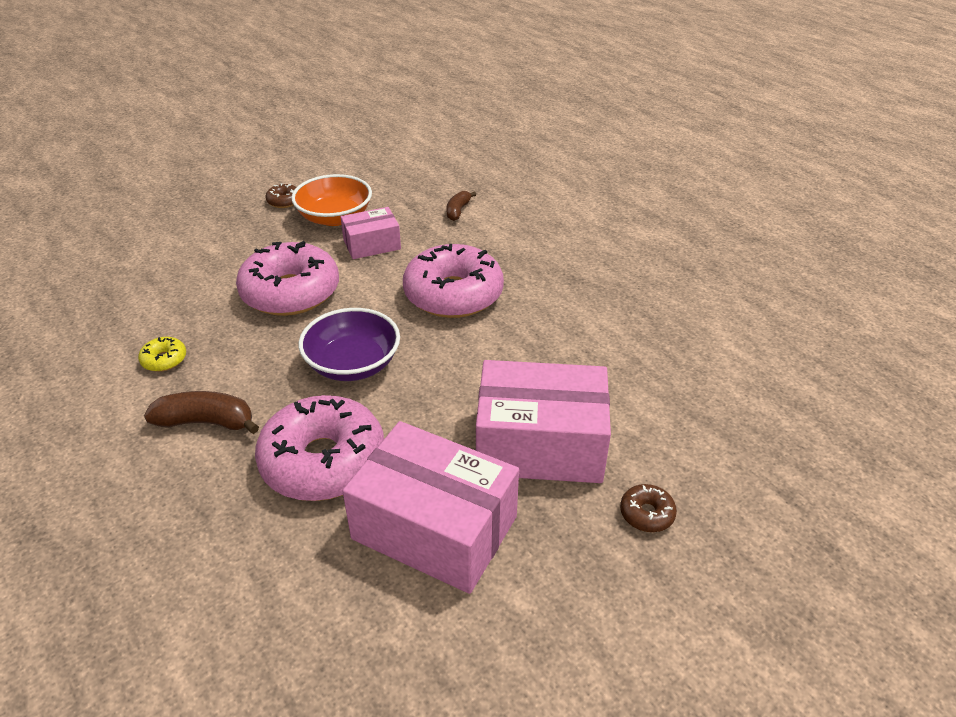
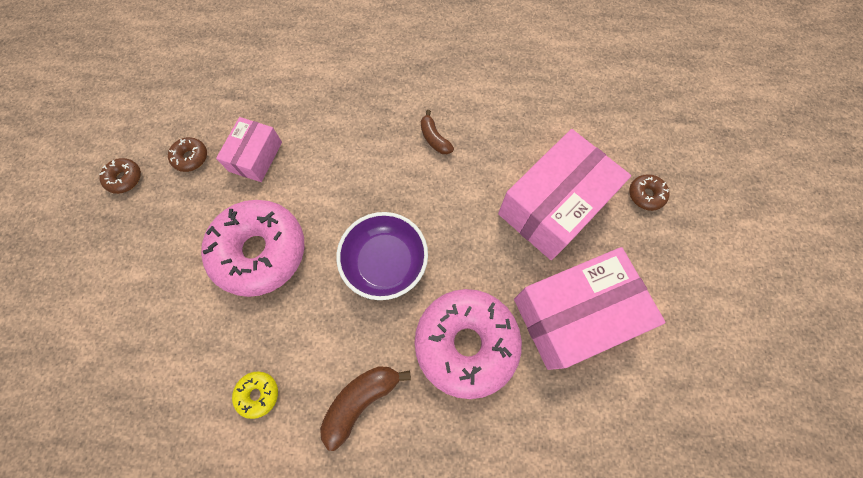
camera: 50 degrees left, 30 degrees up
(335, 217) = (191, 157): orange bowl -> brown donut
(453, 294) = (369, 147): pink donut -> none
(458, 211) = (273, 72): brown banana -> brown banana (434, 138)

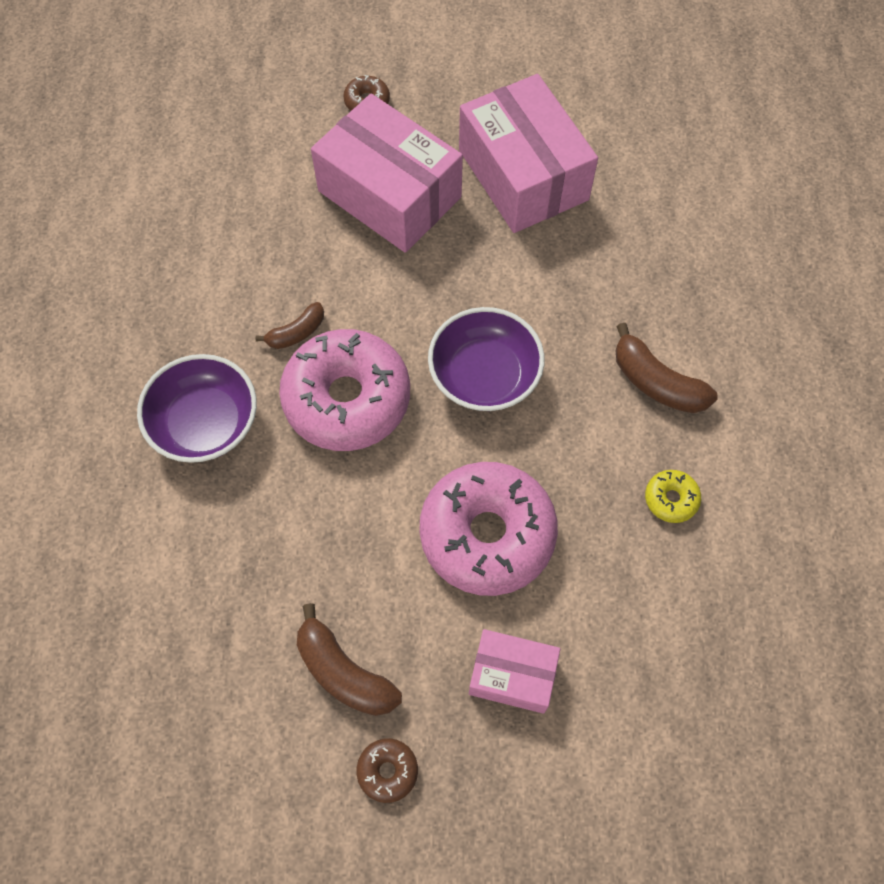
camera: 95 degrees left, 5 degrees down
(191, 157) = (344, 672): brown donut -> brown banana
(256, 156) = (337, 572): pink box -> pink box (512, 675)
(372, 85) = (205, 423): none -> purple bowl
(466, 343) = (573, 279): pink donut -> pink donut (347, 399)

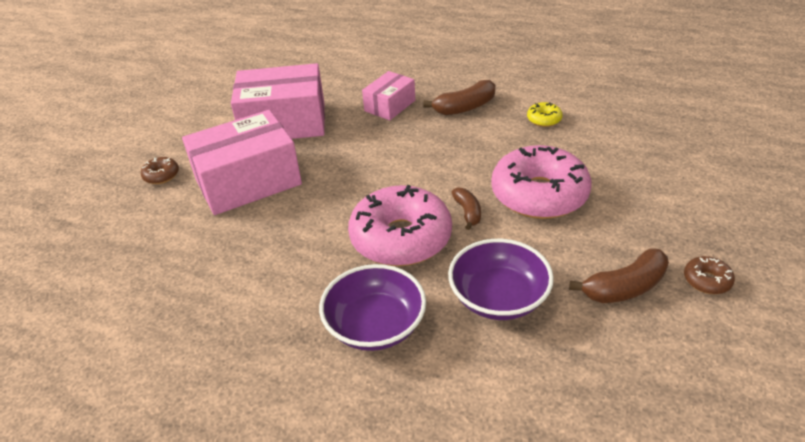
camera: 65 degrees left, 25 degrees down
(296, 332) = (327, 253): brown banana -> brown banana (467, 212)
(484, 375) = (421, 170): purple bowl -> purple bowl (499, 298)
(512, 675) = (645, 206): pink box -> pink box (390, 106)

